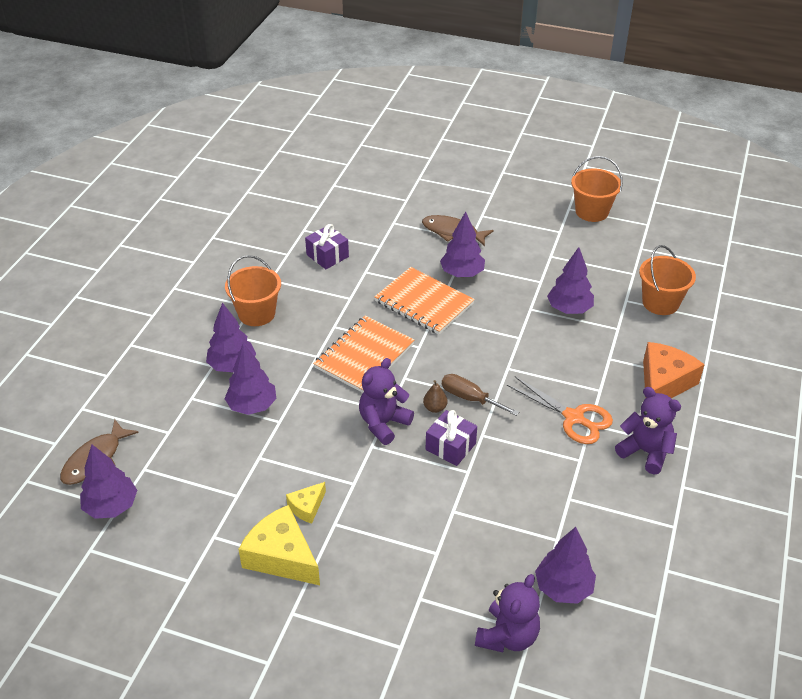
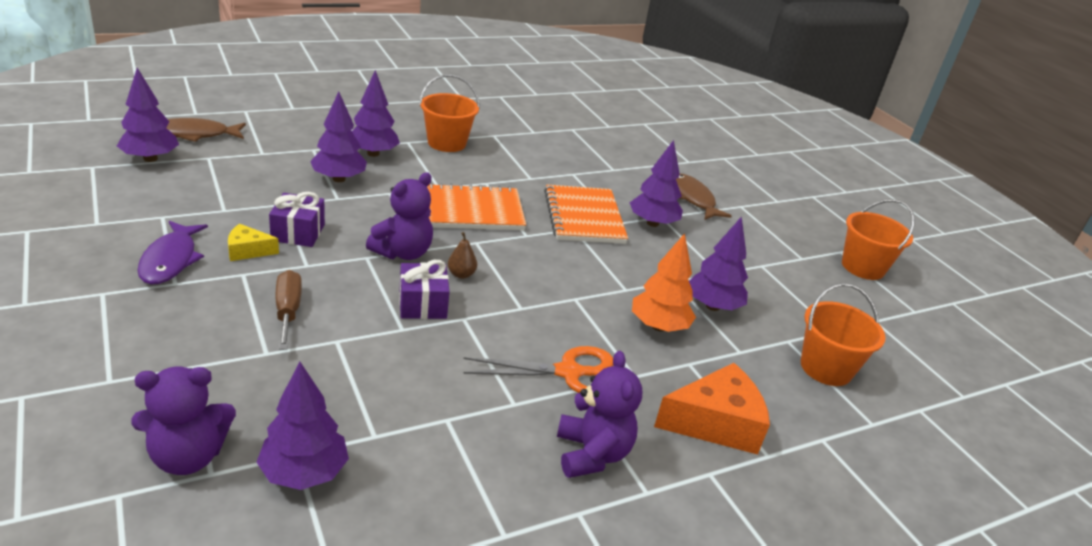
camera: 40 degrees right, 10 degrees down
(281, 556) = (170, 260): yellow cheese -> purple fish
(327, 256) = (561, 150): purple gift -> purple gift (298, 233)
(383, 423) = (403, 253): purple teddy bear -> purple teddy bear turned 135 degrees clockwise
(470, 398) = (502, 291): brown screwdriver -> brown screwdriver (288, 311)
(566, 348) = (658, 326): none -> orange tree
(573, 418) = (569, 373): orange scissors -> orange scissors turned 90 degrees counterclockwise

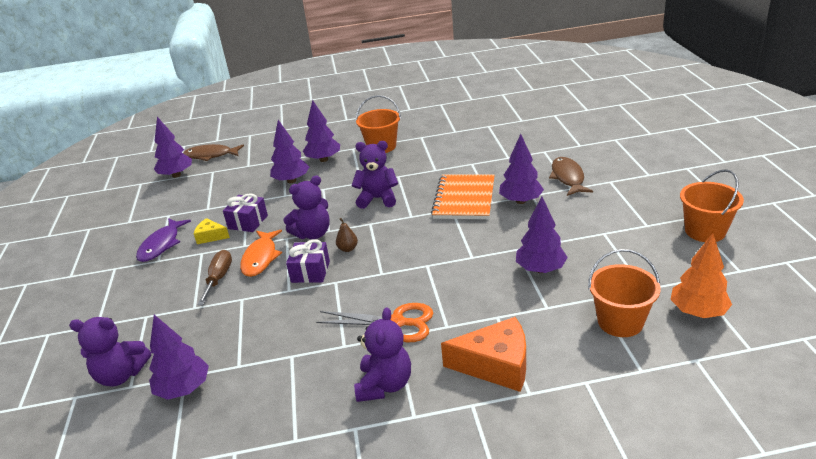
camera: 25 degrees right, 0 degrees up
(340, 284) = (261, 258): none -> orange fish
(472, 211) = (378, 199): orange notebook -> purple teddy bear
(658, 326) = (485, 287): orange tree -> orange tree (698, 312)

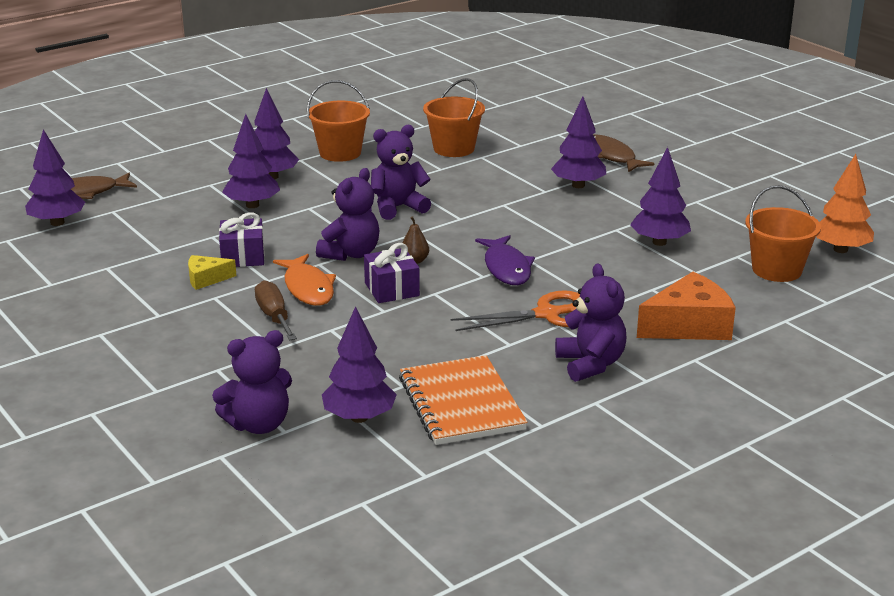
camera: 30 degrees left, 5 degrees down
(161, 245) = (141, 299): purple fish -> purple fish (506, 268)
(464, 199) = (508, 192): orange notebook -> orange notebook (461, 403)
(705, 231) = (794, 184): orange bucket -> orange bucket (454, 149)

